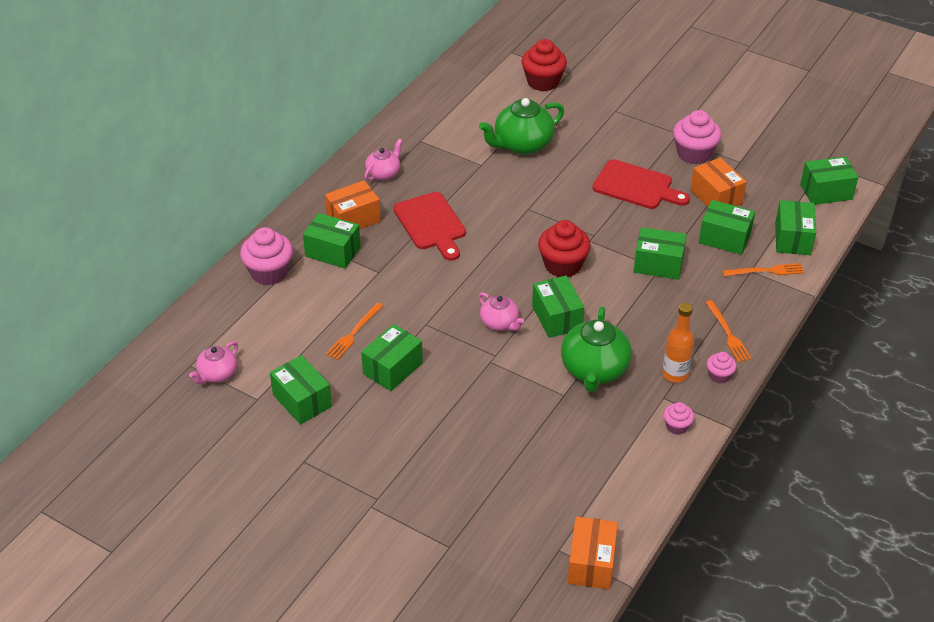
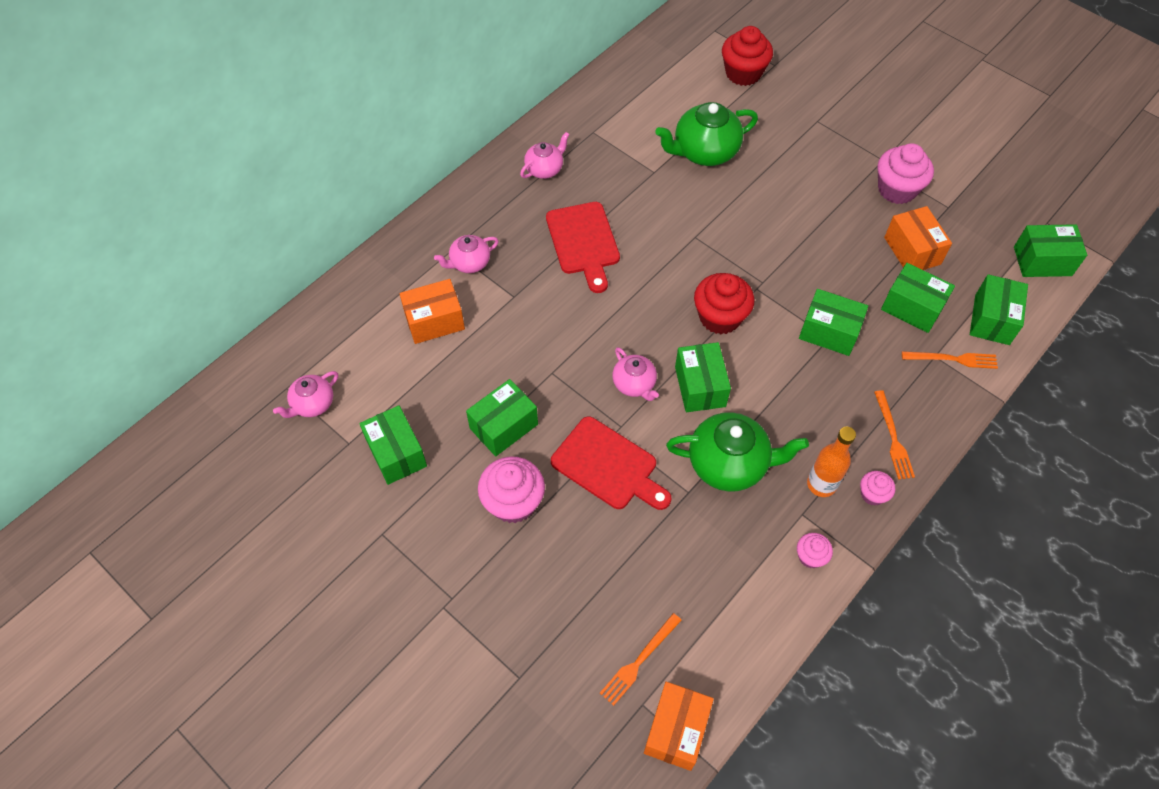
camera: 10 degrees right, 15 degrees up
(269, 272) = (395, 280): pink cupcake -> pink cupcake (513, 502)
(333, 252) = (469, 263): green box -> pink teapot
(353, 219) = (500, 224): orange box -> orange box (434, 321)
(354, 333) = (470, 373): orange fork -> orange fork (639, 661)
(594, 370) = (729, 464): green teapot -> green teapot turned 105 degrees counterclockwise
(636, 186) = (823, 224): red cutting board -> red cutting board (608, 466)

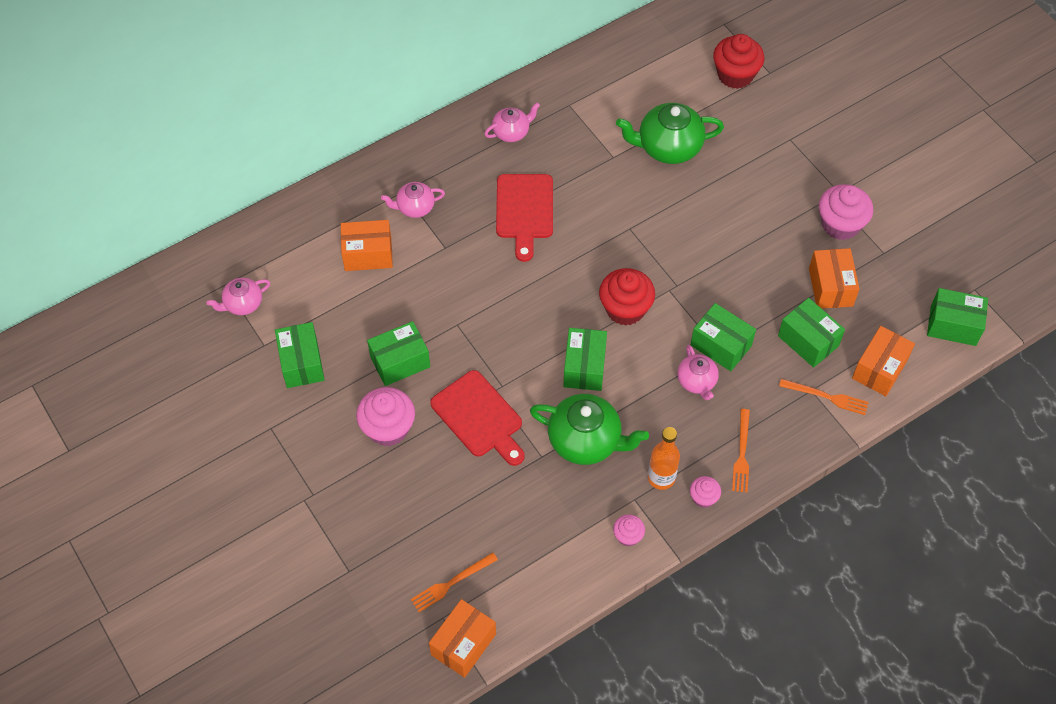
camera: 15 degrees right, 0 degrees up
(634, 384) = (526, 352): pink teapot -> pink teapot (696, 381)
(992, 319) = (879, 369): green box -> orange box

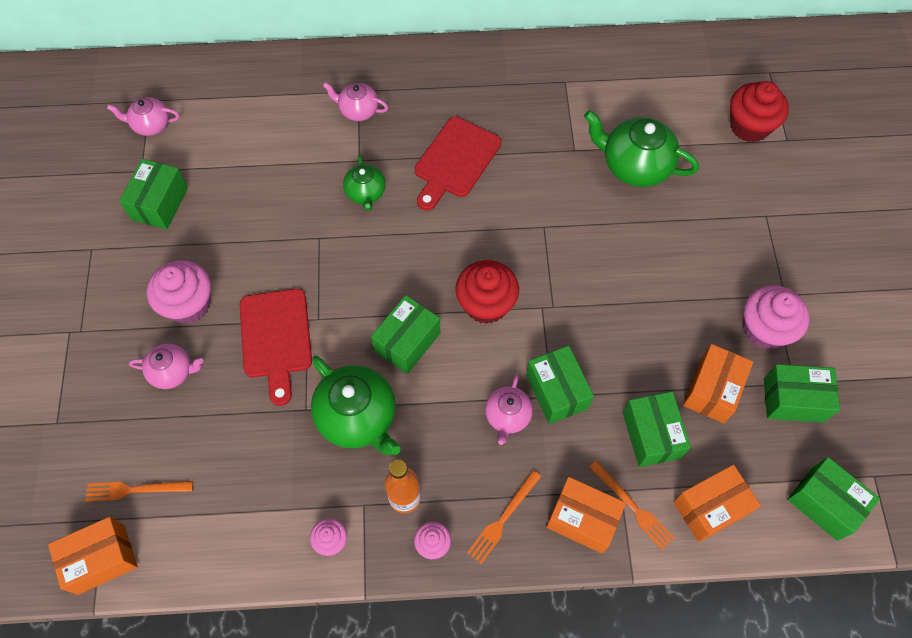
camera: 30 degrees right, 5 degrees up
(368, 254) = (287, 133): orange box -> orange box (582, 519)
(400, 362) = (244, 247): green box -> green box (793, 400)
(470, 271) = (365, 193): none -> green teapot
(511, 132) = (493, 82): pink teapot -> pink teapot (172, 372)

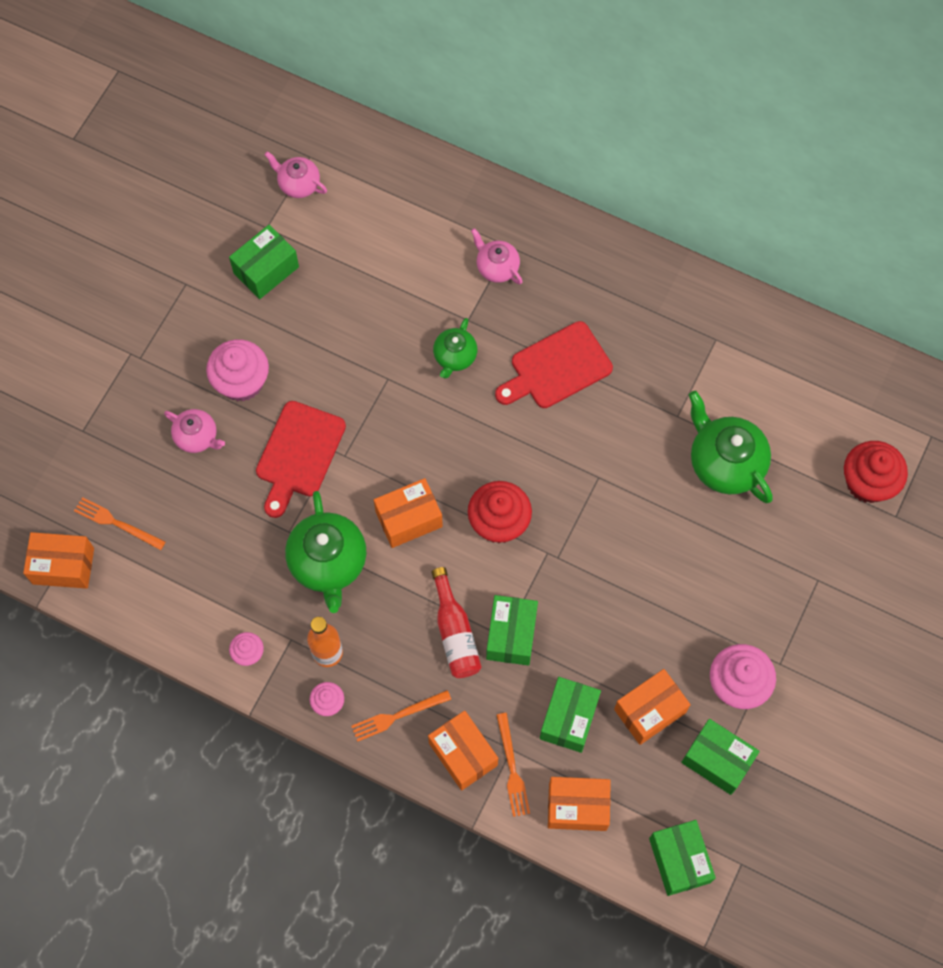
camera: 30 degrees right, 5 degrees up
(407, 342) = (409, 519): green box -> orange box
(507, 416) = (455, 632): pink teapot -> red bottle

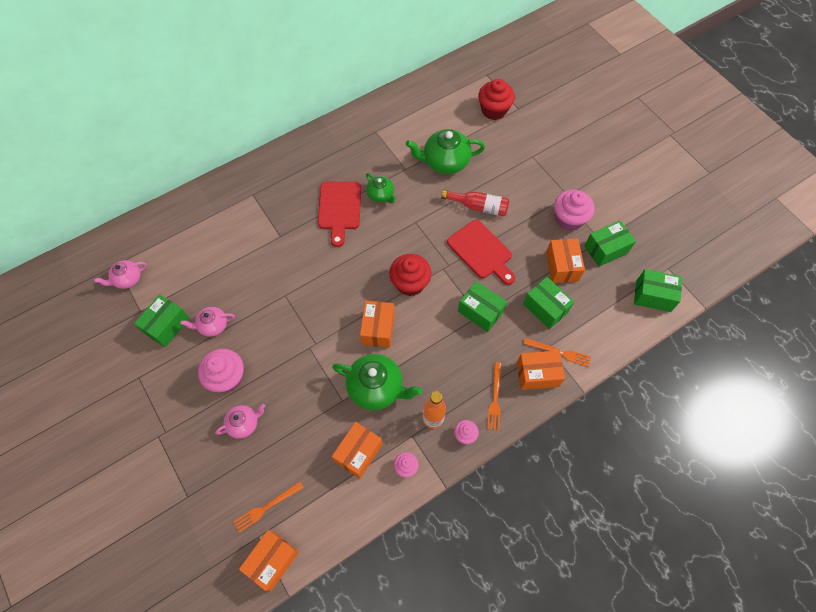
camera: 60 degrees left, 5 degrees down
(266, 270) = (167, 325): green box -> green box turned 45 degrees clockwise
(298, 454) = (297, 369): red cutting board -> red cutting board (481, 251)
(454, 357) = (297, 254): green teapot -> green teapot (381, 195)
(455, 632) = (462, 340): red bottle -> red bottle (478, 207)
(497, 267) = (260, 206): pink teapot -> pink teapot (213, 326)
(577, 807) = (599, 330): orange box -> orange box (358, 453)

